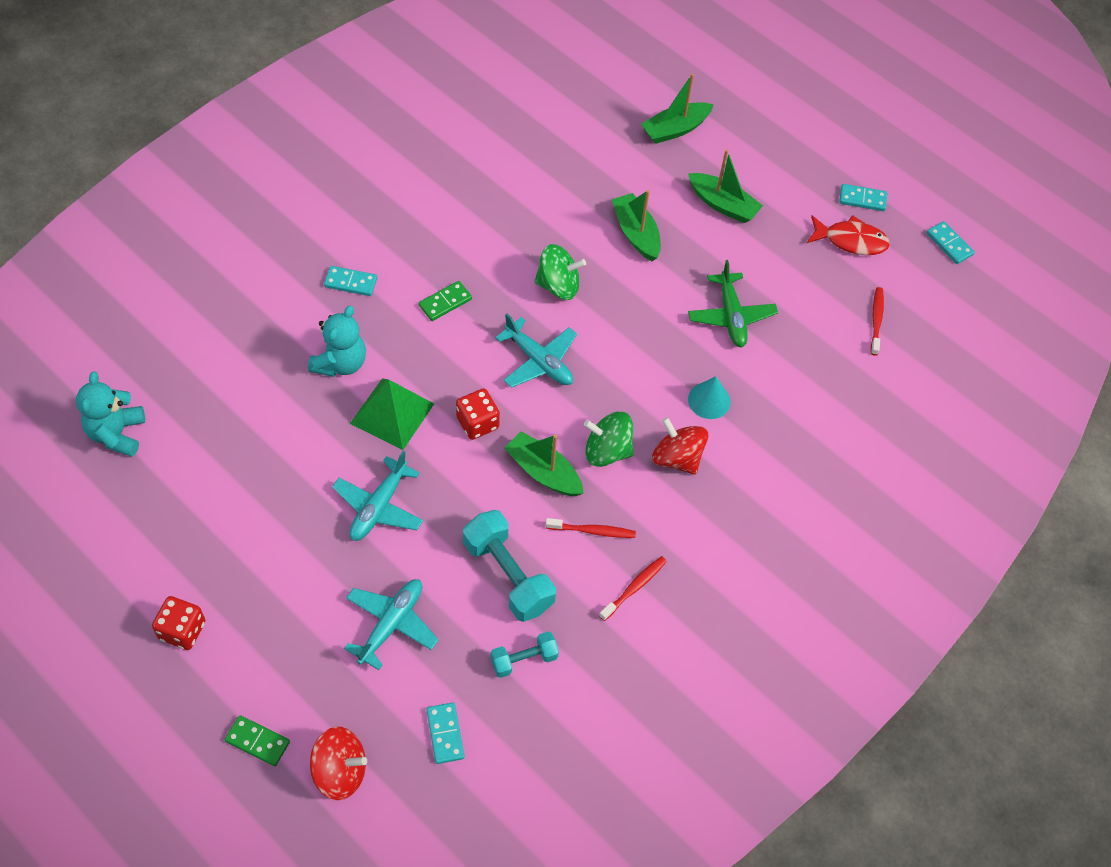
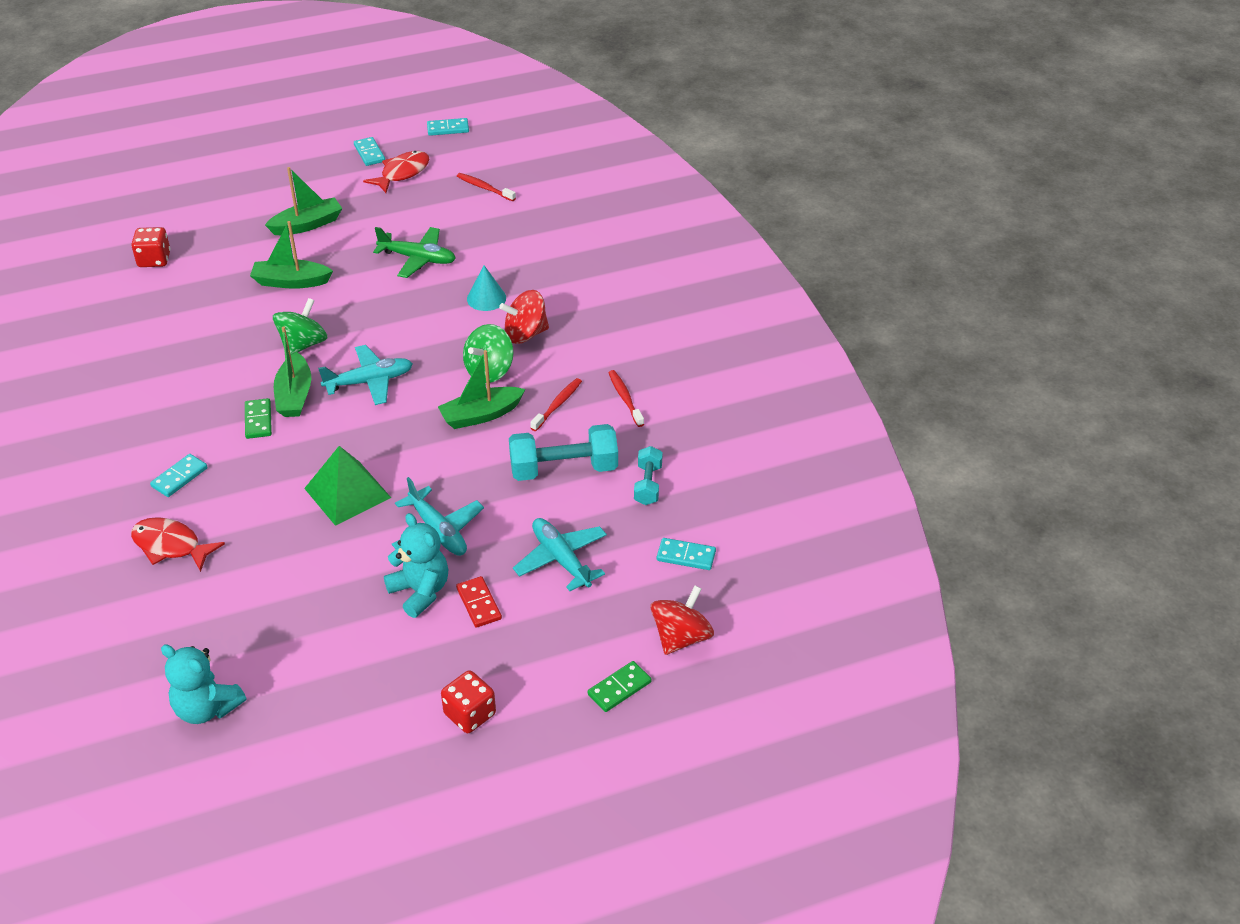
camera: 60 degrees left, 15 degrees down
(273, 318) = (171, 546): none -> red fish
(308, 580) = (479, 604): none -> red domino
(340, 363) = (264, 512): turquoise teddy bear -> turquoise teddy bear (420, 591)
(477, 423) = (401, 440): red dice -> red dice (154, 260)
(675, 129) = (206, 223): green boat -> green boat (294, 395)
(862, 199) = (369, 153): turquoise domino -> turquoise domino turned 60 degrees counterclockwise

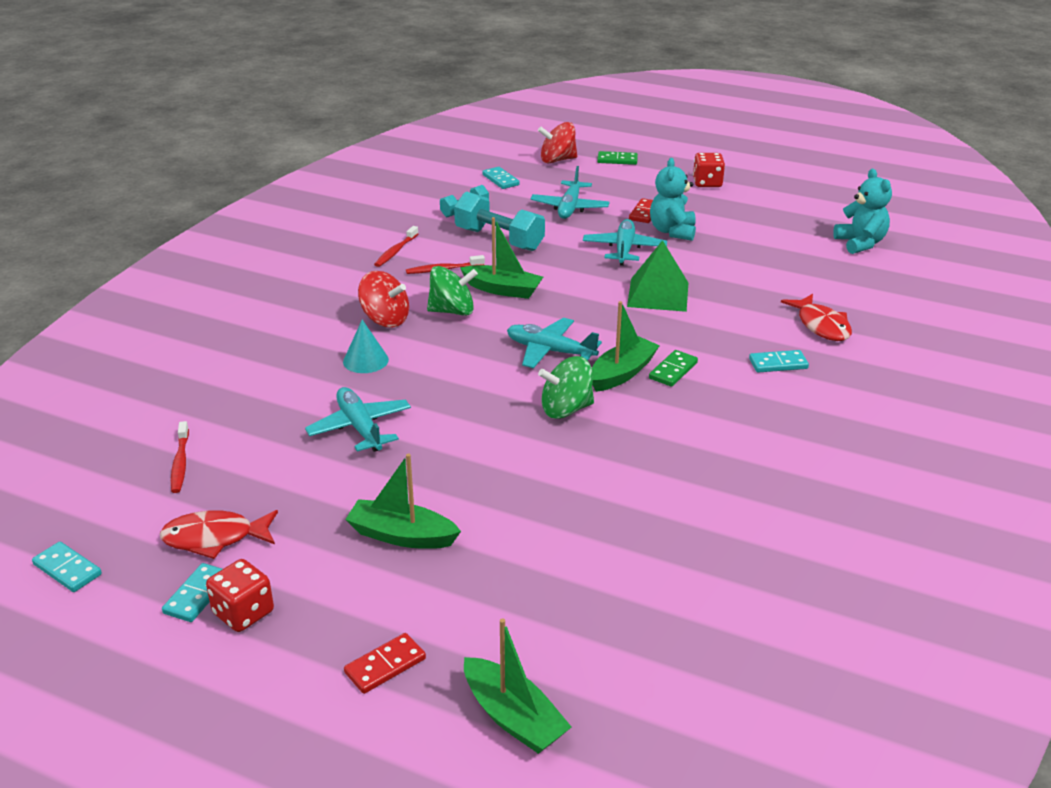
camera: 135 degrees left, 10 degrees down
(154, 260) = (616, 600): red dice -> red dice (243, 613)
(240, 179) = (385, 665): none -> red domino
(291, 282) = (502, 476): green boat -> green boat (513, 717)
(418, 259) = (360, 428): green plane -> turquoise plane

